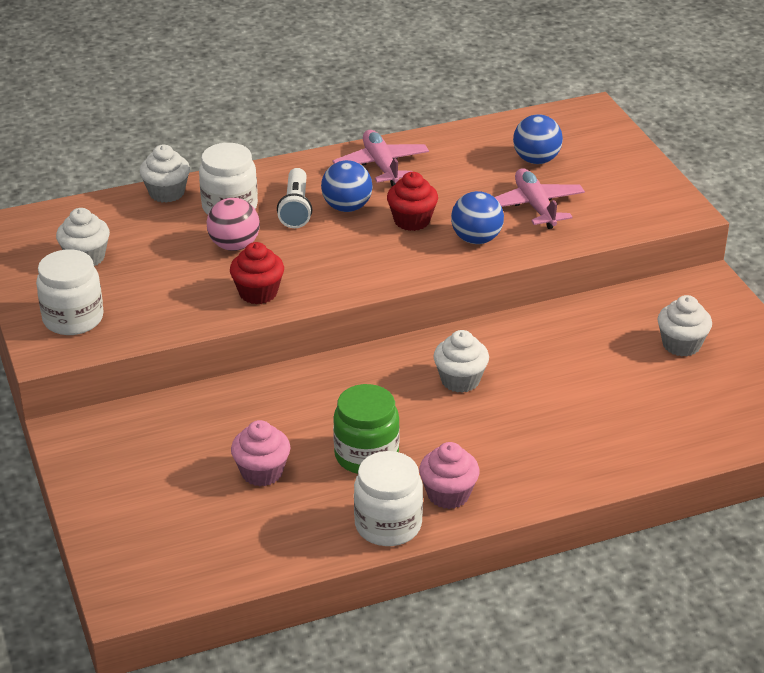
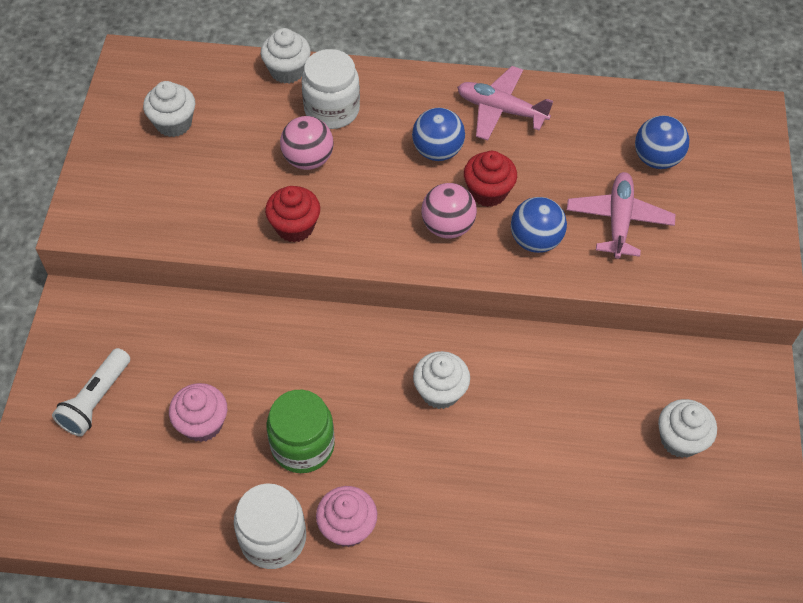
camera: 25 degrees right, 20 degrees up
(73, 319) = (121, 193): white jar -> none
(296, 208) = (390, 134): white flashlight -> white flashlight (96, 400)
(381, 166) = (500, 110): pink plane -> pink plane turned 75 degrees counterclockwise
(394, 252) = (447, 226): none -> pink ball

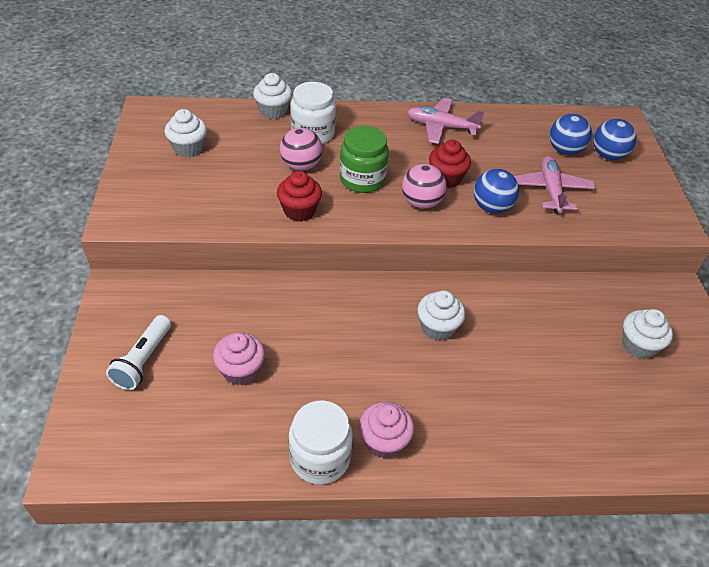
camera: 10 degrees left, 10 degrees down
(302, 445) = (331, 379): green jar -> green jar (362, 179)
(437, 151) = (400, 155): blue ball -> blue ball (608, 155)

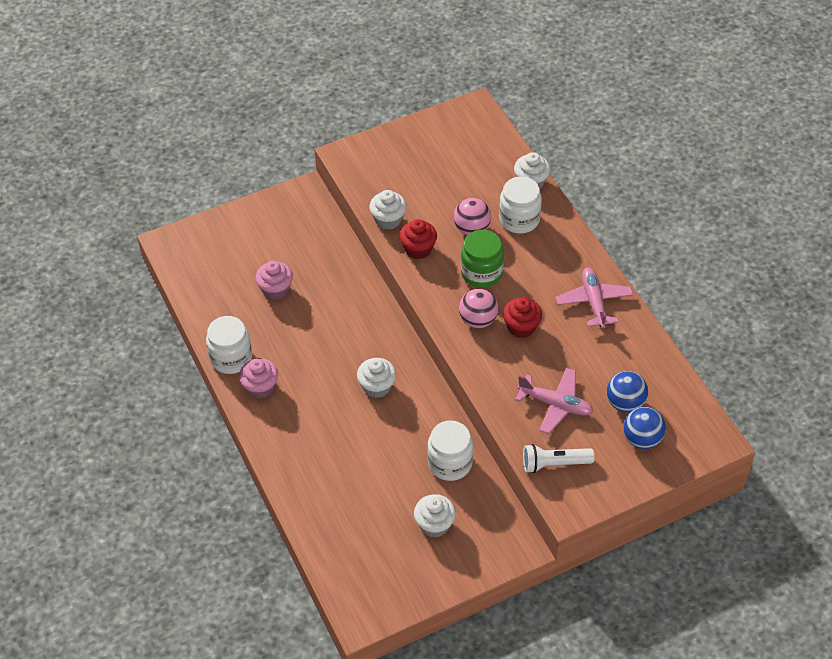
camera: 70 degrees right, 5 degrees up
(143, 360) = (256, 236): white flashlight -> white flashlight (554, 463)
(188, 148) = (445, 154): white cupcake -> white cupcake (388, 220)
(491, 207) = (503, 368): blue ball -> none
(550, 190) = (555, 404): pink plane -> pink plane turned 45 degrees clockwise
(562, 305) = (450, 463): none -> white jar

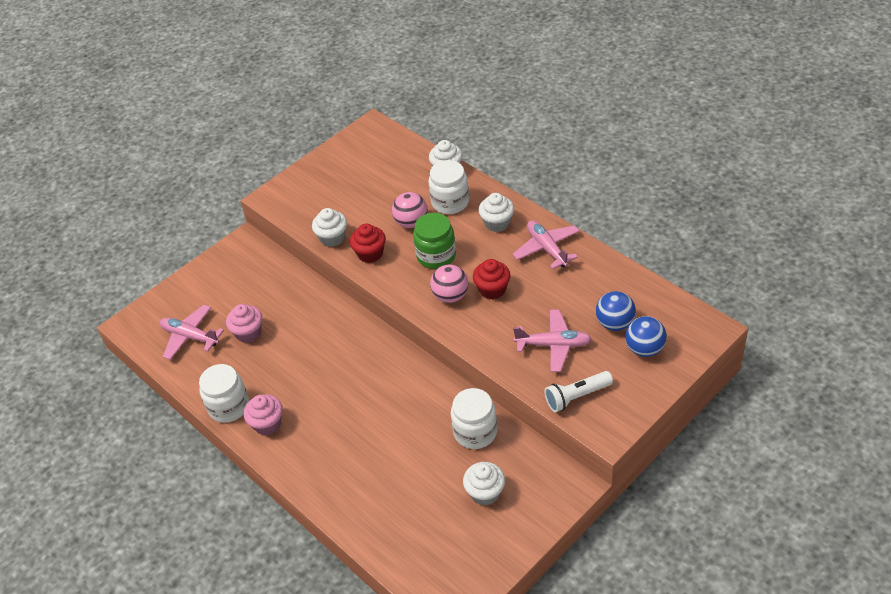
camera: 15 degrees left, 5 degrees down
(220, 275) = (190, 336): none -> pink plane
(377, 387) = (378, 387): white cupcake -> white cupcake (497, 223)

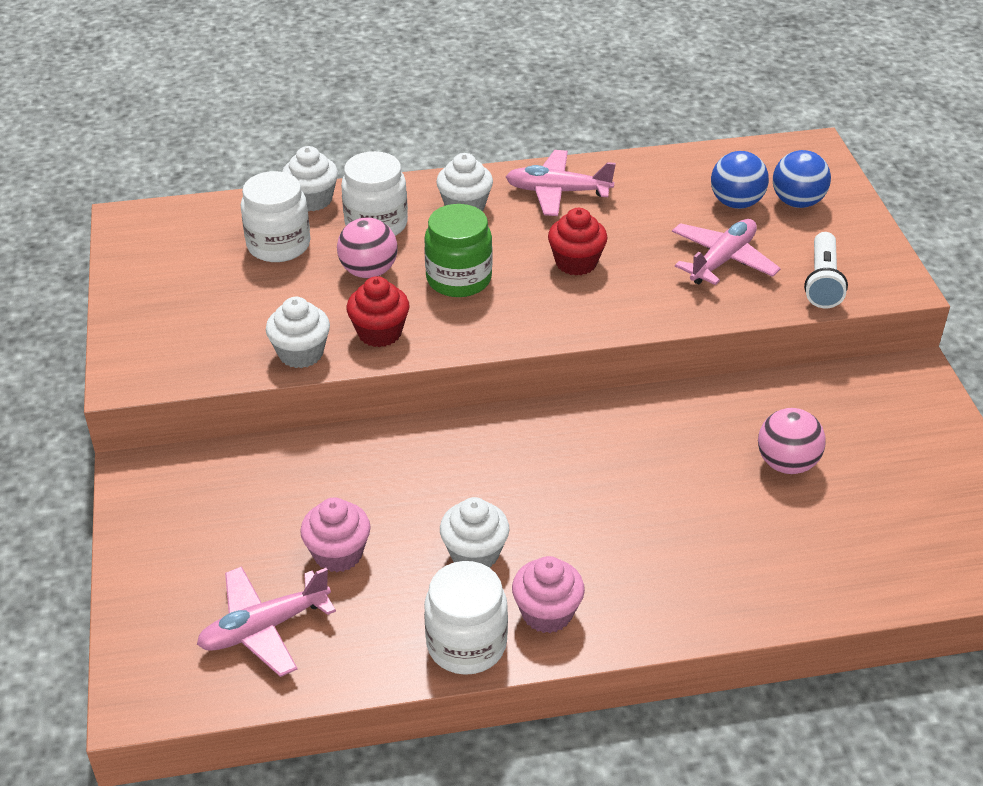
camera: 60 degrees left, 5 degrees down
(450, 296) = (546, 300): pink ball -> pink ball (786, 463)
(475, 432) = (760, 413): white jar -> white jar (278, 245)
(485, 493) = (867, 451): white cupcake -> white cupcake (474, 553)

